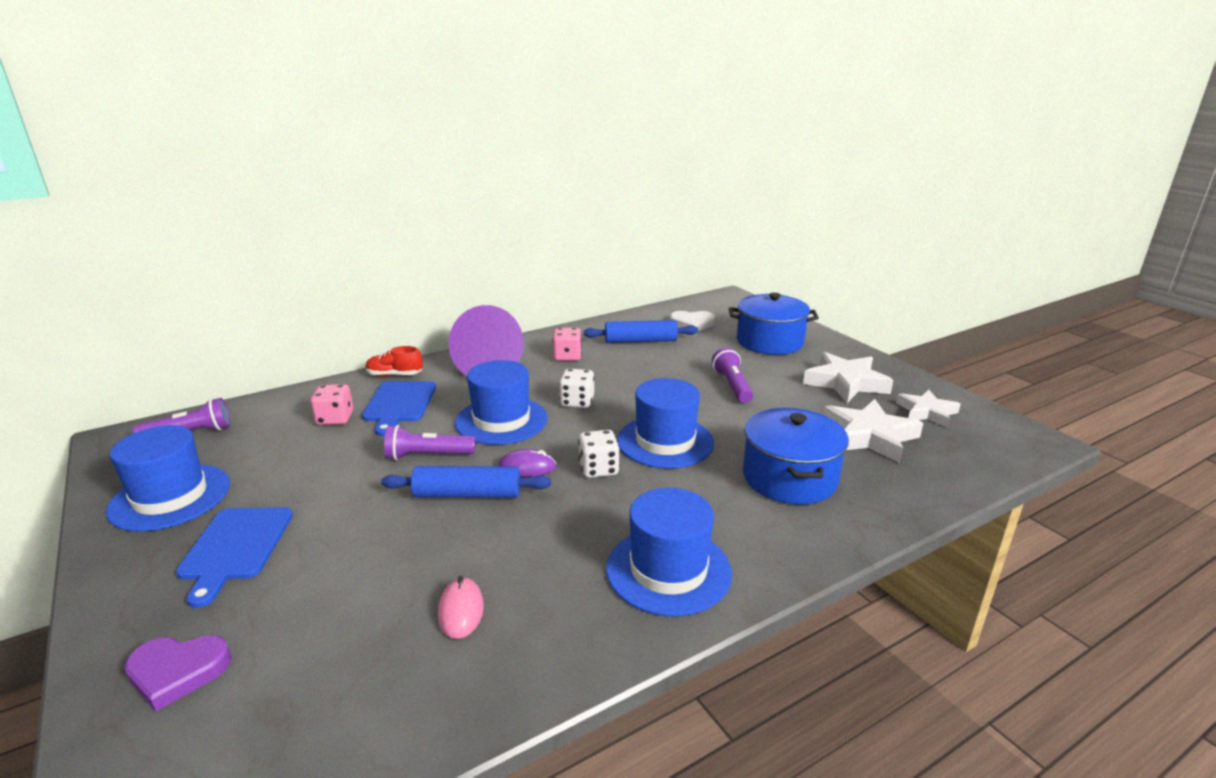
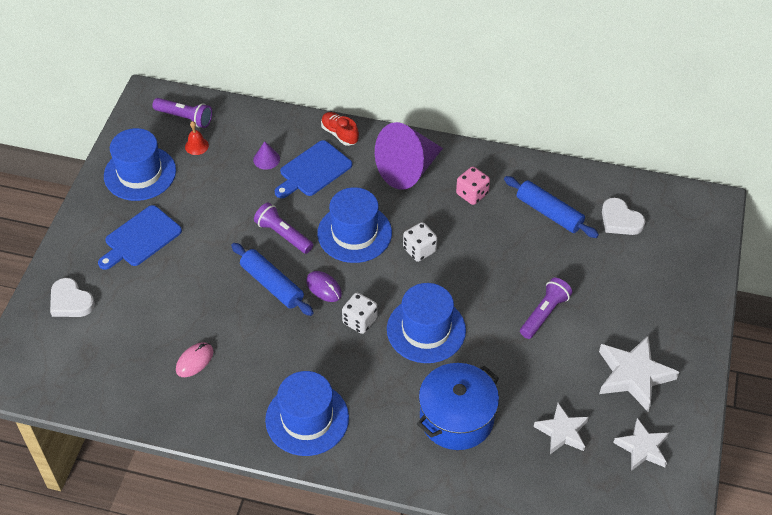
camera: 45 degrees right, 25 degrees up
(177, 672) = (70, 301): purple heart -> white heart
(231, 445) = (196, 146): none -> red bell
(335, 419) = (266, 159): pink dice -> purple cone
(769, 342) = (649, 288): blue pot -> none
(869, 436) = (562, 432): white star -> white star, size x0.66

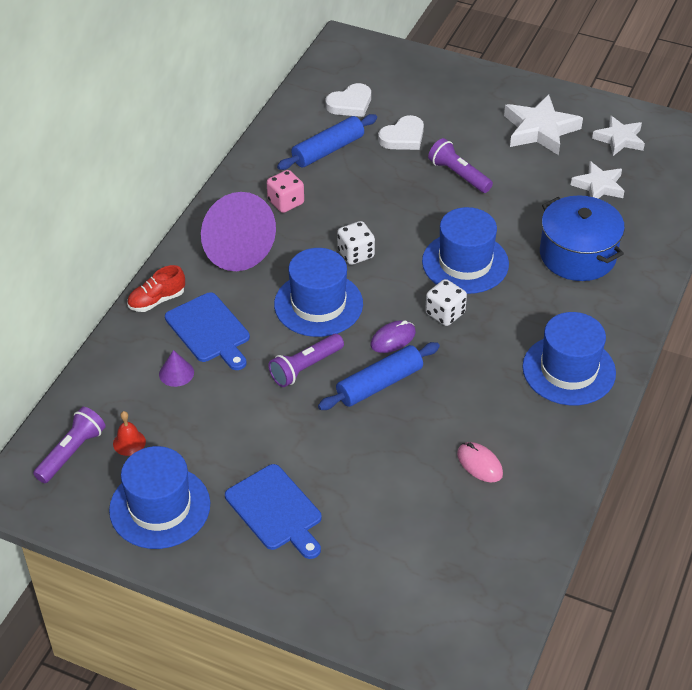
camera: 80 degrees left, 5 degrees down
(70, 301) = (367, 591): white heart -> white heart (403, 137)

